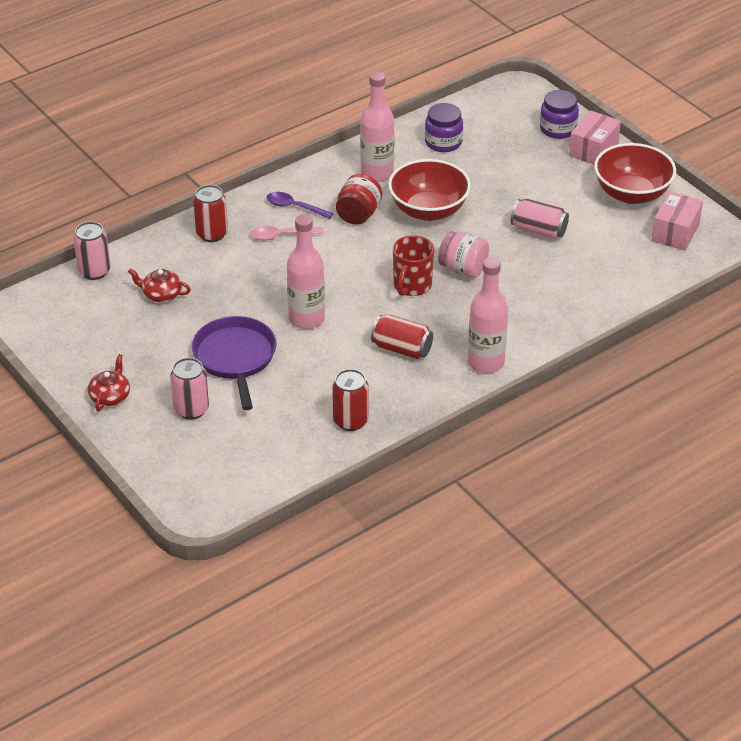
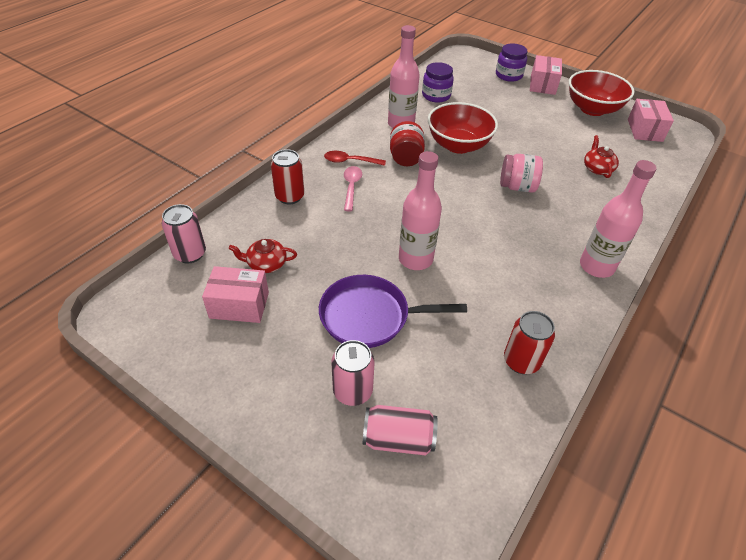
camera: 20 degrees left, 5 degrees up
(110, 396) = (255, 398): red teapot -> red teapot (597, 168)
(123, 324) = (239, 305): none -> pink box
(235, 358) = (370, 316): purple pan -> purple pan turned 60 degrees counterclockwise
(281, 236) = (351, 187): pink spoon -> pink spoon turned 120 degrees clockwise
(294, 207) = (350, 161): purple spoon -> red spoon
(402, 348) = (517, 269): red can -> none
(412, 286) = (486, 209): red mug -> none
(538, 230) = (550, 146): pink can -> pink can (398, 439)

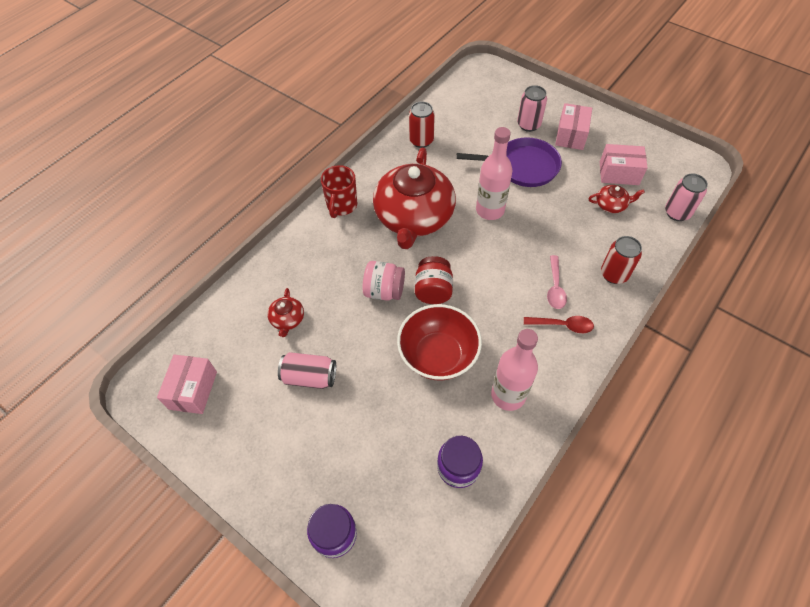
camera: 175 degrees left, 10 degrees up
(398, 439) = (500, 104): pink can -> pink can (309, 377)
(405, 158) = (500, 332): red jar -> red jar (433, 290)
(505, 252) = (414, 217): none -> red teapot
(543, 85) = (287, 504): pink box -> pink box (571, 135)
(592, 109) = (239, 437): red bowl -> none
(596, 266) = (341, 206): pink bottle -> red mug

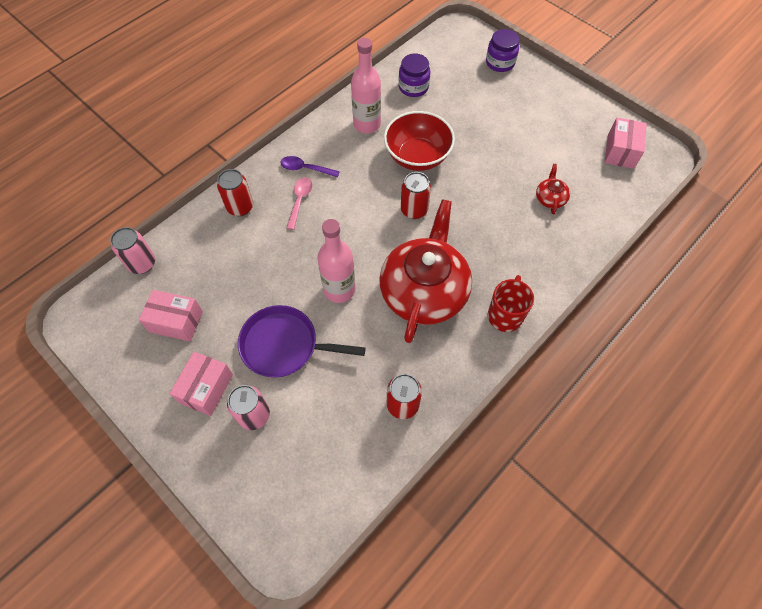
camera: 175 degrees left, 5 degrees up
(309, 377) = (525, 151): pink can -> none
(384, 291) = (460, 214): pink jar -> none
(433, 290) = (414, 210): red jar -> red can
(563, 325) = (305, 169): red spoon -> purple spoon
(611, 205) = (206, 281): red teapot -> none

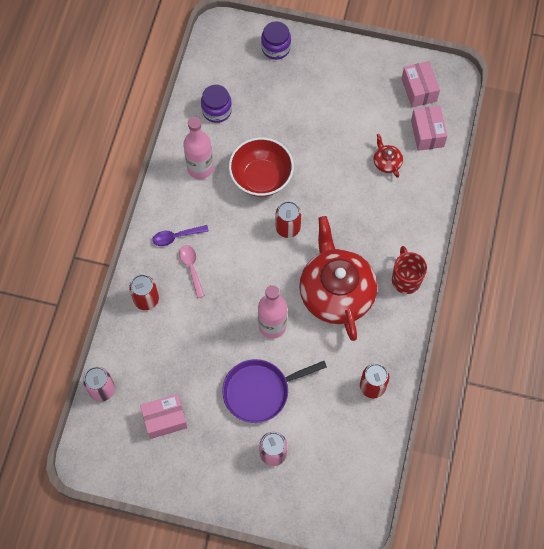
camera: 30 degrees left, 5 degrees up
(206, 388) = (225, 454): pink box -> pink box (427, 133)

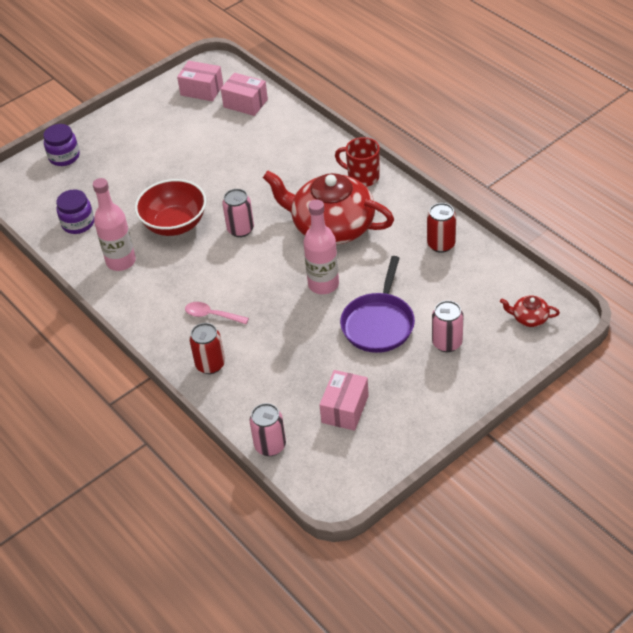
camera: 50 degrees left, 20 degrees down
(176, 237) = (170, 311): purple spoon -> none
(288, 228) = (240, 229): red can -> pink can
(386, 162) = (245, 139): red teapot -> red teapot (529, 318)

